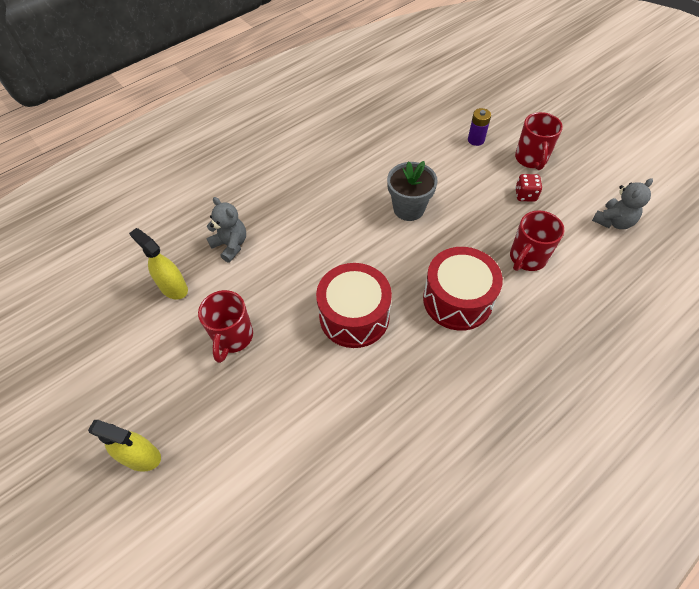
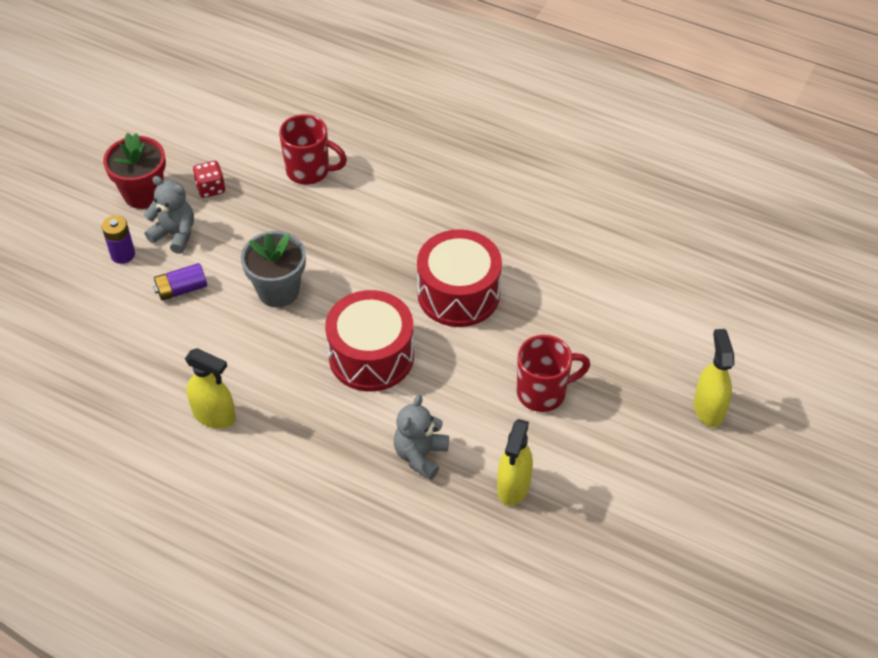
camera: 115 degrees left, 5 degrees down
(323, 156) = (214, 415): none -> yellow spray bottle
(432, 161) = (181, 289): none -> purple battery
(457, 300) = (393, 215): red drum -> red drum (371, 356)
(531, 159) = (143, 194): red mug -> red flower pot
(613, 221) = (224, 112): grey teddy bear -> grey teddy bear (175, 234)

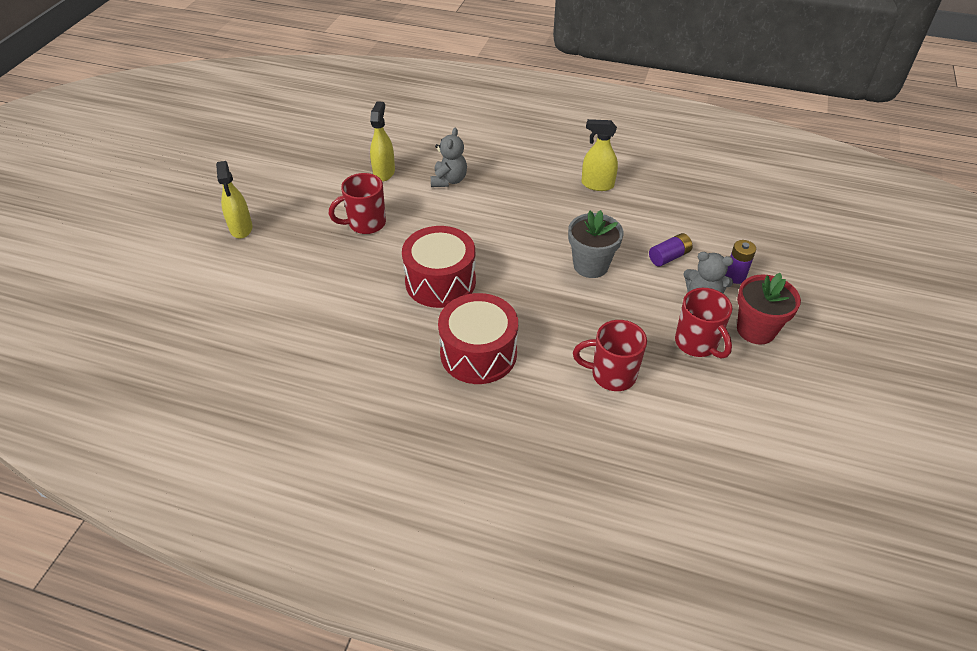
camera: 170 degrees right, 5 degrees down
(211, 188) = (697, 343): red dice -> red mug
(371, 356) = (500, 231): red drum -> red drum (478, 353)

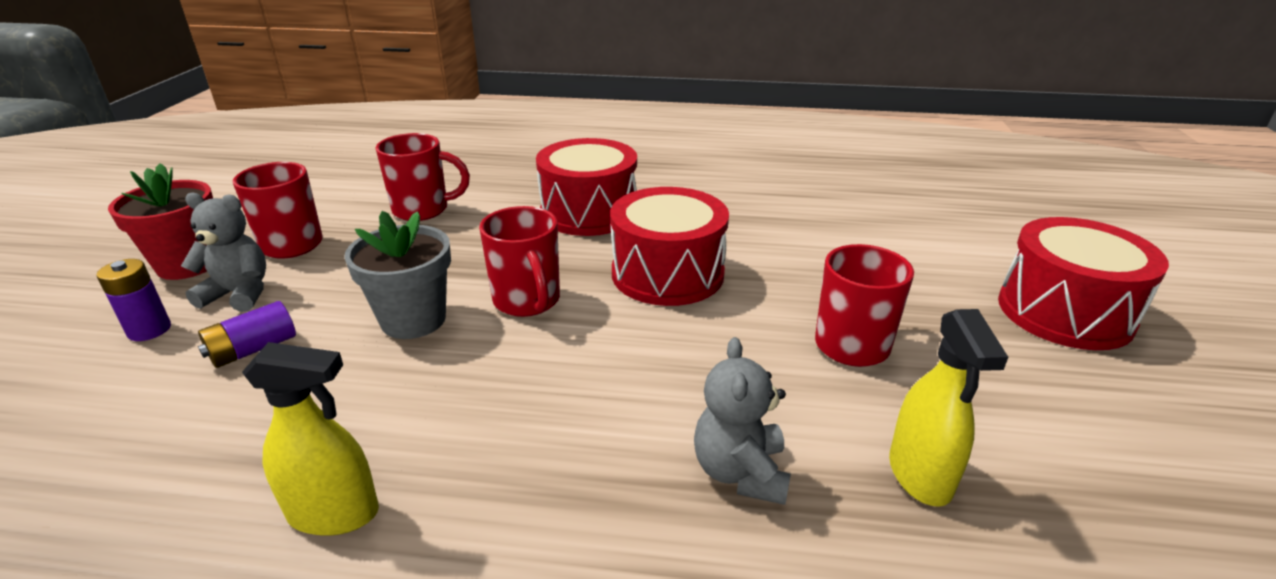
camera: 170 degrees right, 15 degrees down
(241, 228) = (1064, 312): yellow spray bottle -> red drum
(527, 271) = (527, 301): none -> red mug

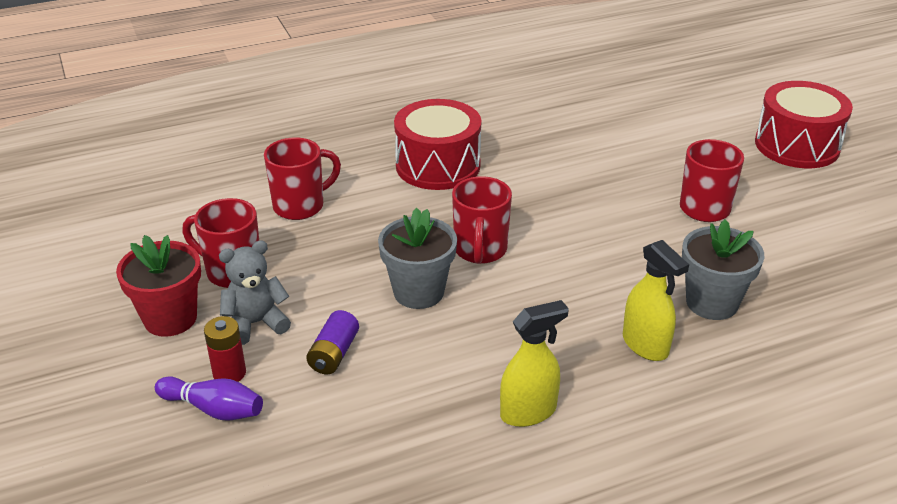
camera: 30 degrees left, 5 degrees up
(84, 358) = (213, 409): none -> purple bowling pin
(149, 330) = (229, 373): purple battery -> red battery
(527, 301) = (480, 251): red mug -> red mug turned 60 degrees clockwise
(667, 274) = (549, 197): red drum -> none
(740, 472) = (711, 303): grey teddy bear -> grey flower pot
(920, 475) = (794, 269): yellow spray bottle -> yellow spray bottle (645, 345)

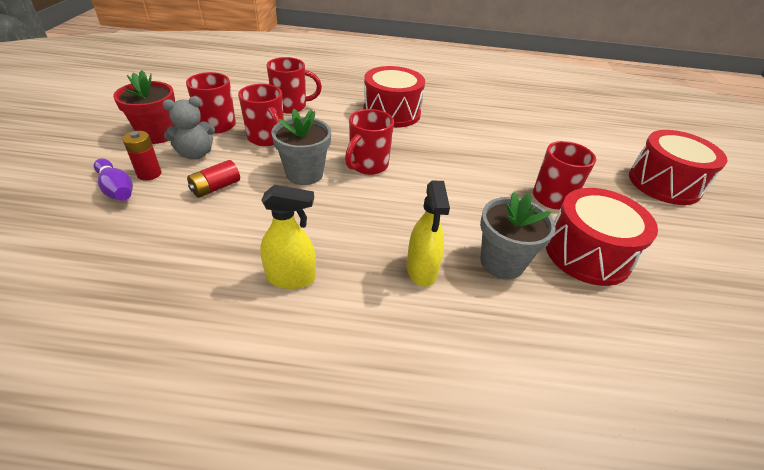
camera: 25 degrees right, 5 degrees up
(256, 323) = (195, 154): grey teddy bear -> grey teddy bear turned 150 degrees clockwise
(321, 264) = (267, 138): none -> red mug
(334, 354) = (216, 187): purple battery -> red battery
(780, 258) = (587, 253): none -> red drum

